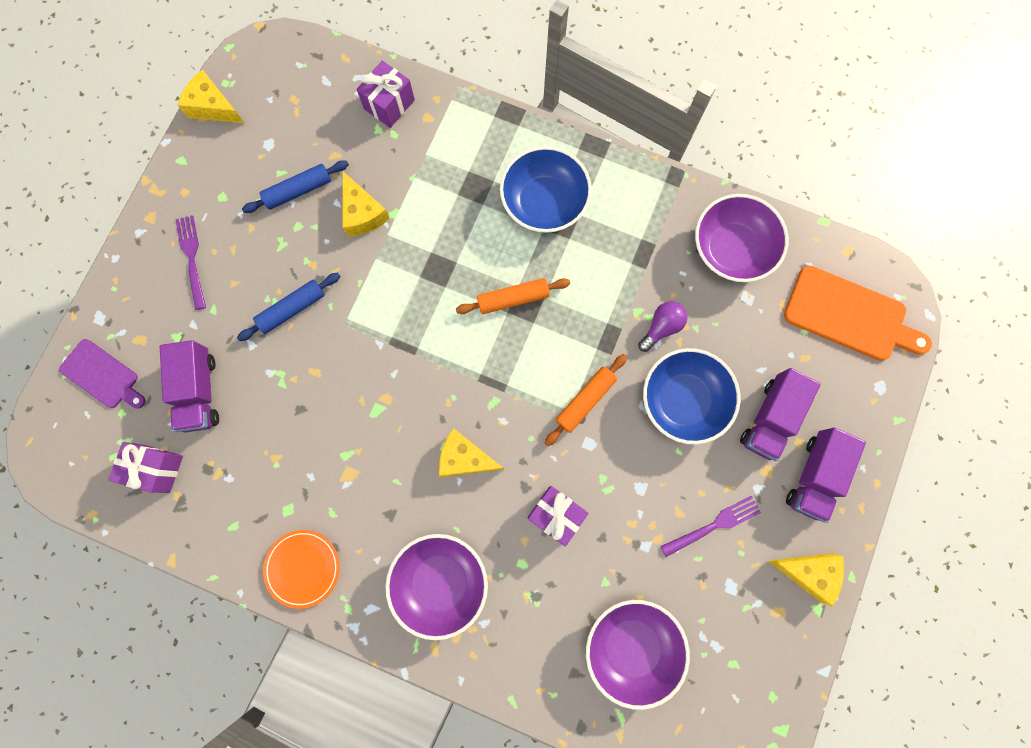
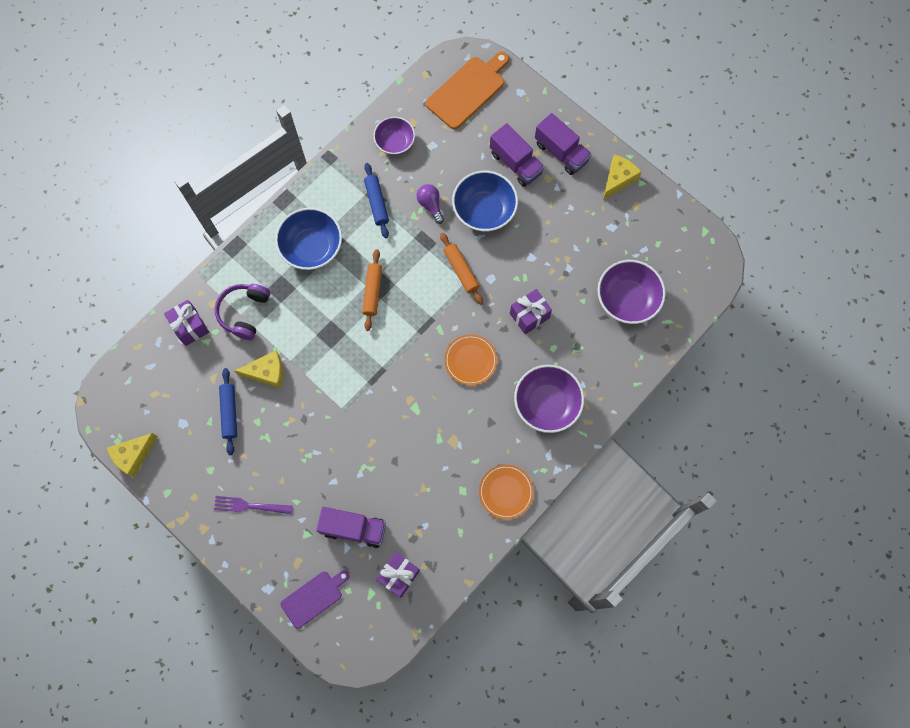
camera: 70 degrees left, 5 degrees down
(292, 309) = (319, 444): blue rolling pin -> blue rolling pin (376, 203)
(429, 157) = (244, 312): none -> purple headphones
(465, 458) = (470, 360): yellow cheese -> orange plate
(713, 525) = (570, 222): purple fork -> none
(731, 249) = (395, 142): purple bowl -> purple bowl, size x0.65

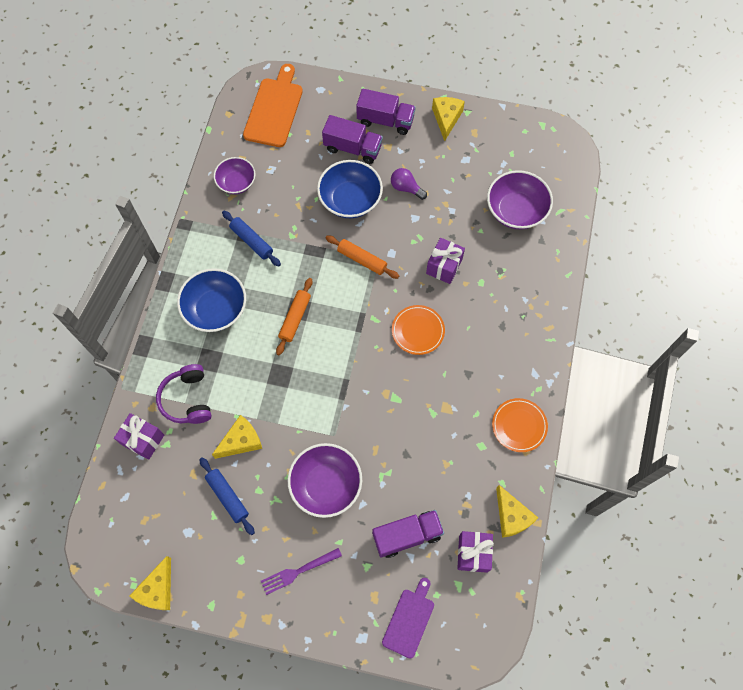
camera: 30 degrees left, 5 degrees down
(372, 292) = (295, 318): orange rolling pin -> orange rolling pin turned 45 degrees clockwise
(430, 205) = (301, 219): purple light bulb -> purple light bulb (406, 188)
(450, 564) = (511, 516): none -> yellow cheese
(546, 404) = (505, 331): purple bowl -> purple bowl (326, 484)

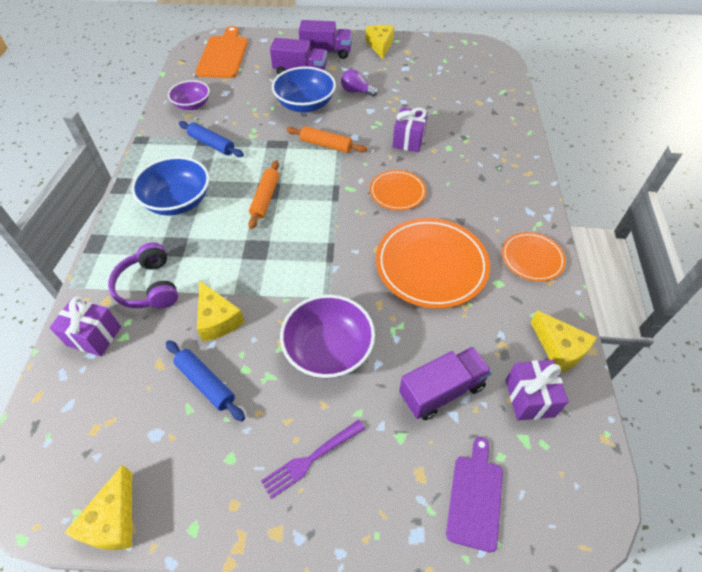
camera: 10 degrees left, 15 degrees down
(241, 441) = (217, 319): yellow cheese -> yellow cheese turned 105 degrees clockwise
(428, 418) = (431, 265): none -> orange plate
(516, 210) = (462, 95): purple bowl -> none

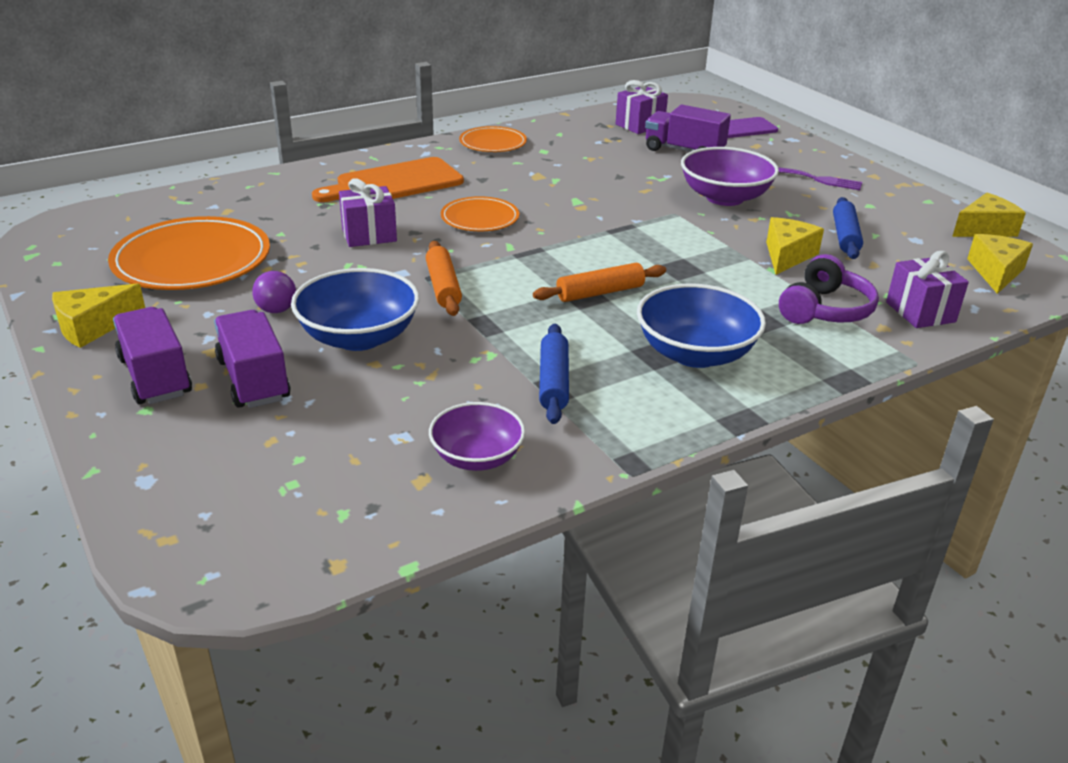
camera: 125 degrees left, 20 degrees down
(223, 55) = (258, 509): orange cutting board -> orange cutting board (394, 183)
(431, 265) = (564, 179): orange plate -> orange plate (192, 260)
(559, 349) = (580, 122): yellow cheese -> yellow cheese (996, 272)

